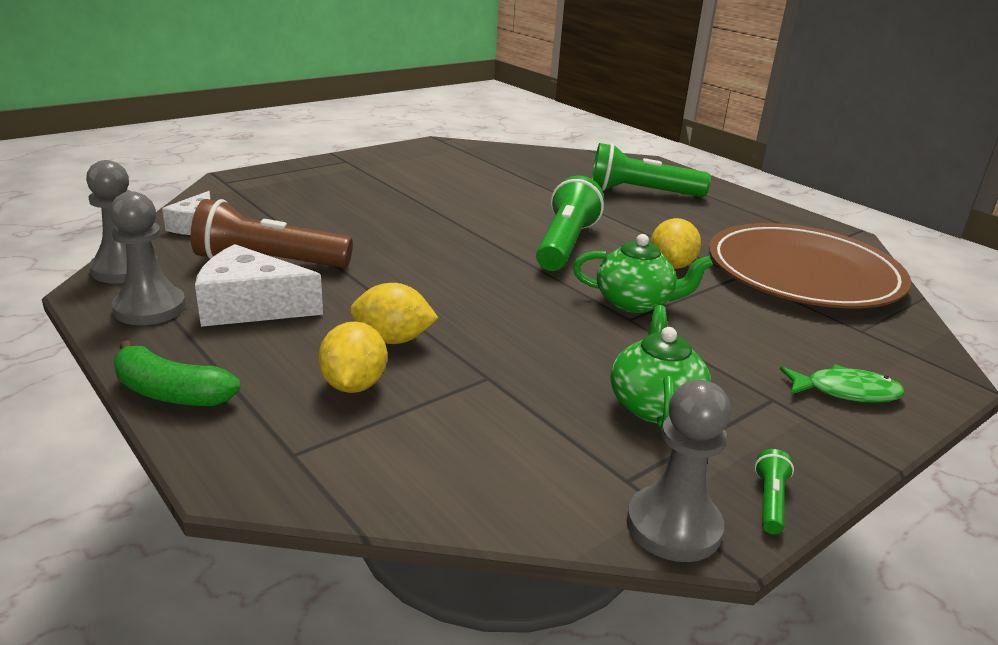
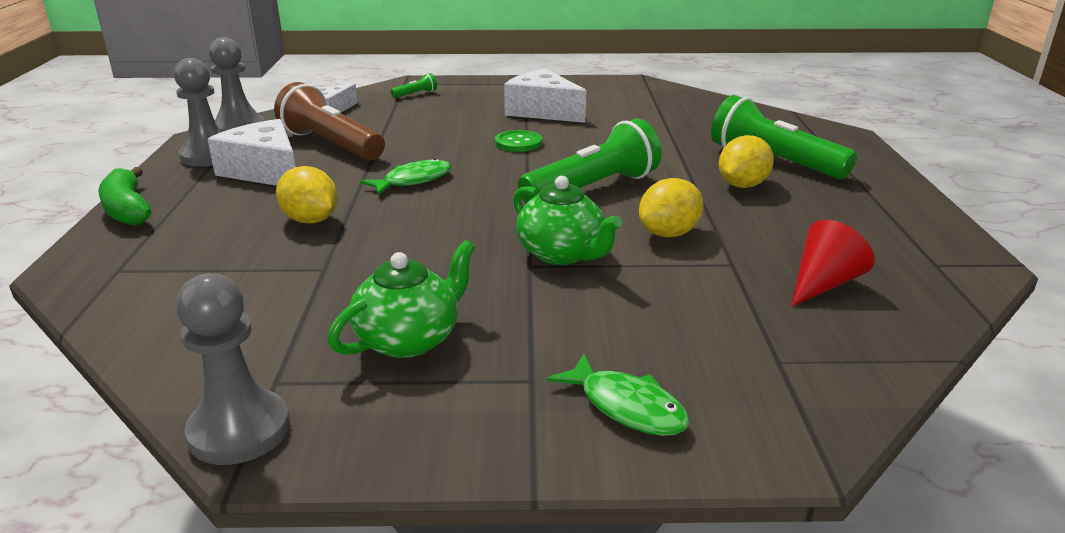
camera: 40 degrees right, 0 degrees up
(354, 385) = (229, 241): yellow lemon -> yellow lemon (742, 185)
(410, 185) = (542, 111): none -> white cheese
(415, 276) = (413, 180): none -> green fish
(441, 219) = (518, 143): none -> green button
(770, 501) = (350, 455): green flashlight -> green flashlight (415, 94)
(803, 273) = (823, 284): brown plate -> red cone

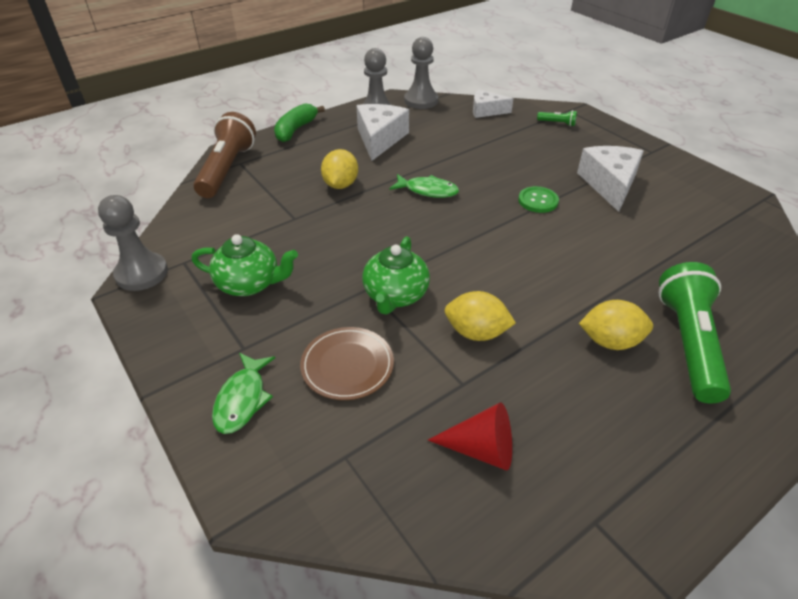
camera: 55 degrees right, 15 degrees up
(331, 145) = (439, 138): brown flashlight -> brown flashlight (227, 169)
(592, 188) = (506, 266): green flashlight -> none
(641, 316) = (347, 365): none -> brown plate

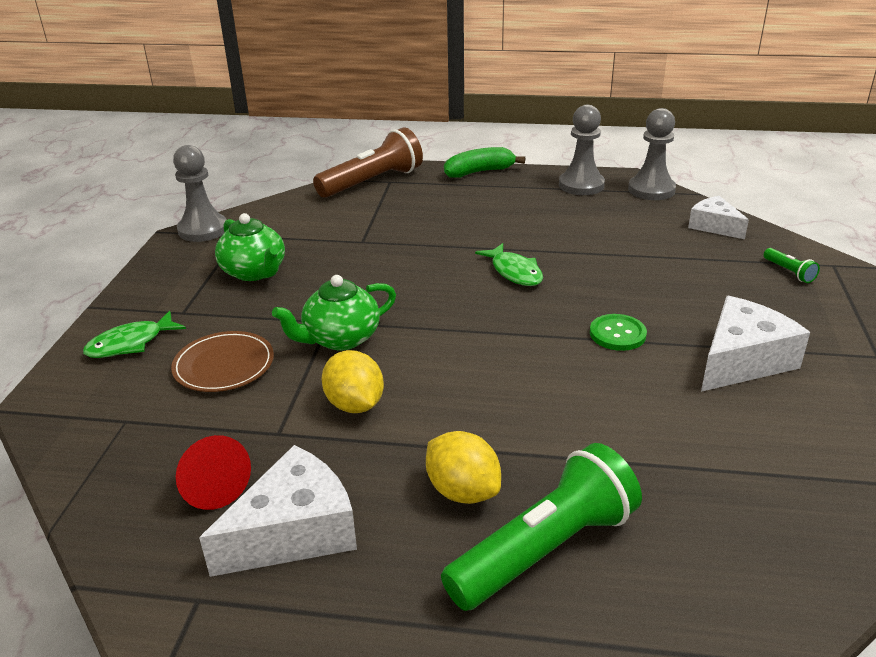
camera: 45 degrees right, 10 degrees down
(340, 185) = (442, 232): yellow lemon -> none
(379, 139) = (545, 209): white cheese -> white cheese (294, 531)

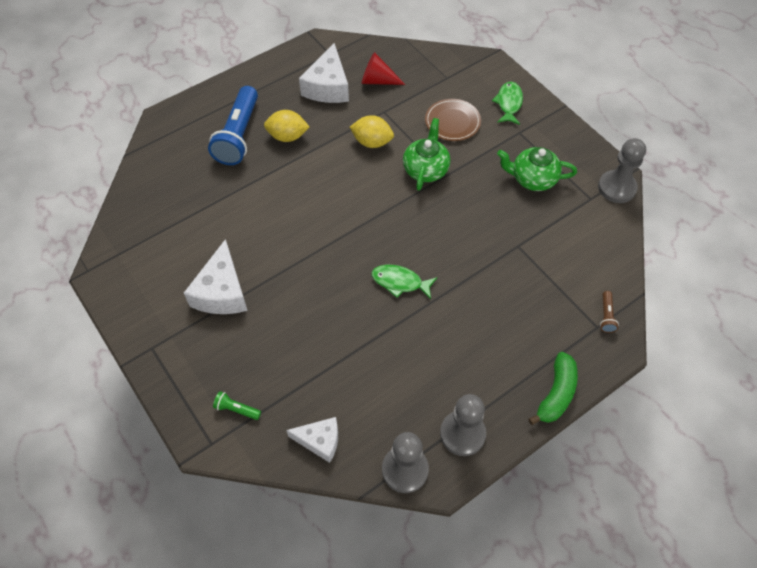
camera: 135 degrees right, 25 degrees up
(372, 182) = (606, 316): brown flashlight -> brown flashlight, size x0.41
(544, 549) = (239, 135): green flashlight -> blue flashlight
(617, 334) = (298, 268): green button -> none

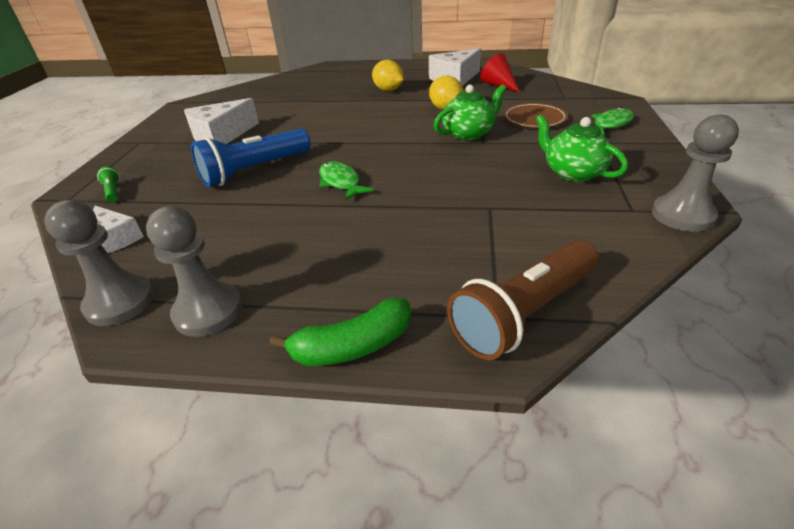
camera: 45 degrees right, 20 degrees down
(239, 135) = (358, 81): blue flashlight -> blue flashlight (255, 170)
(606, 316) = (524, 313): brown flashlight -> brown flashlight, size x2.42

